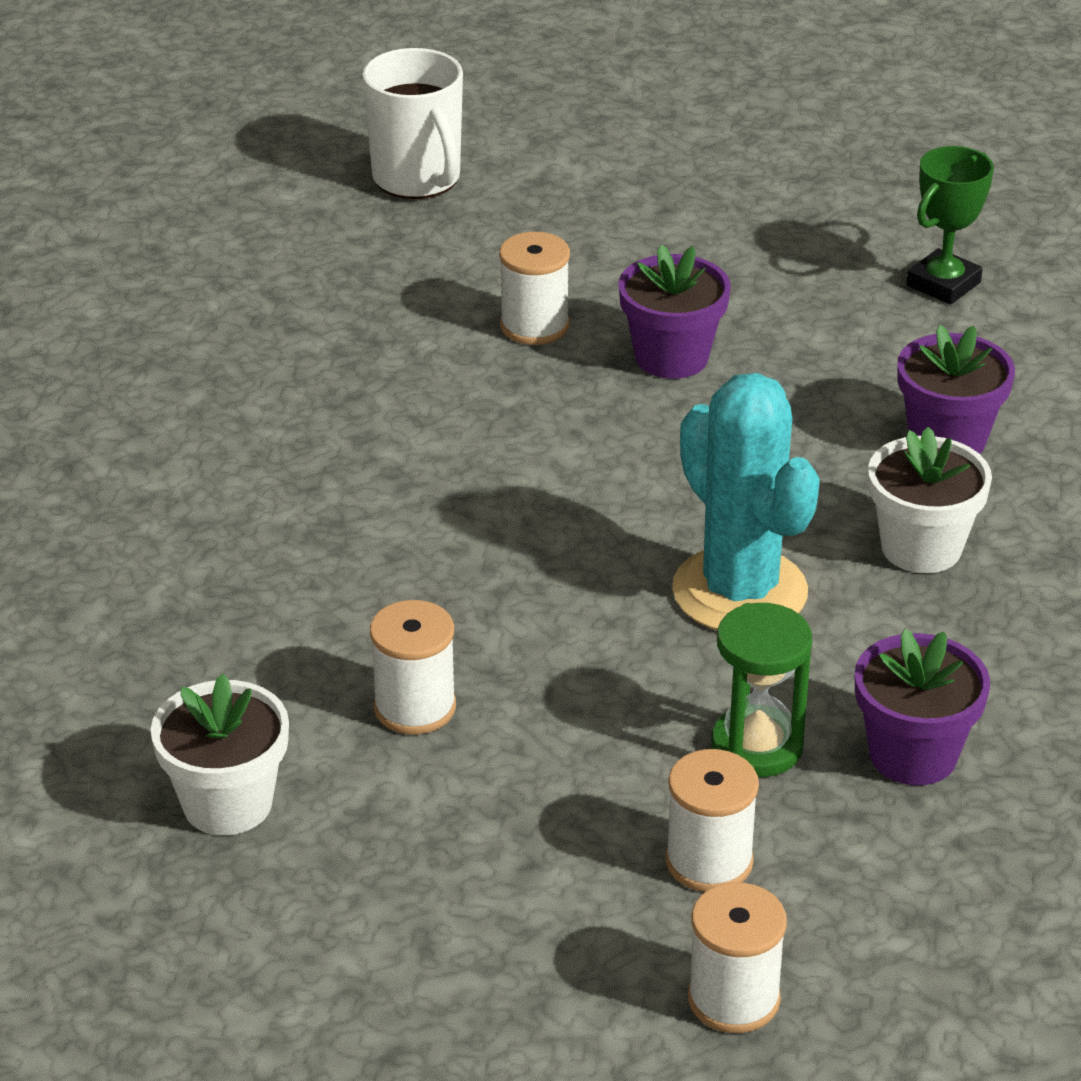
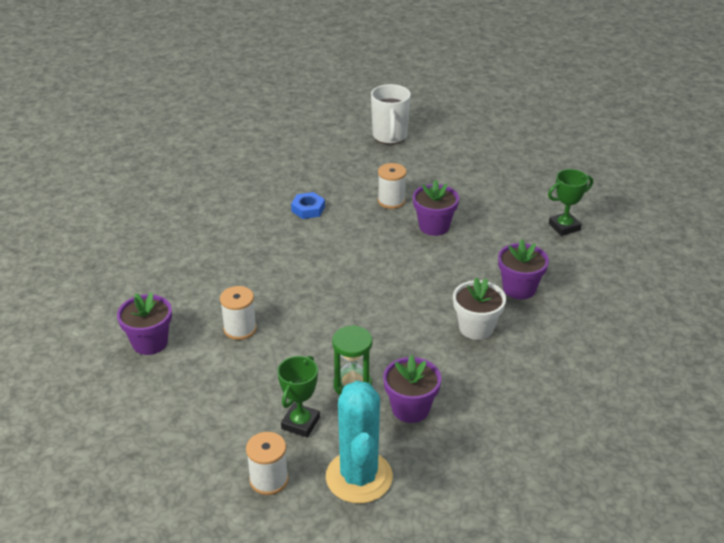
camera: 25 degrees right, 0 degrees up
(227, 803) = (150, 342): white flower pot -> purple flower pot
(358, 395) = (308, 209): none -> blue nut
(709, 861) = (300, 423): white spool -> green trophy
(739, 591) = (392, 323): turquoise cactus -> turquoise cactus (359, 477)

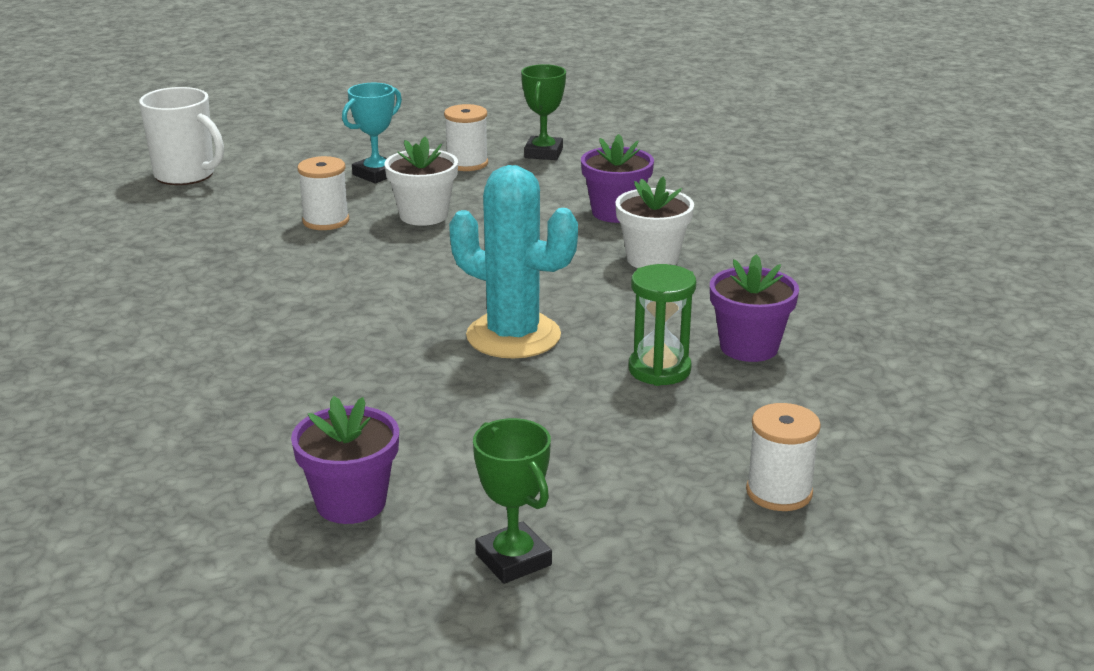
camera: 55 degrees left, 10 degrees down
(240, 329) = (430, 414): white spool -> white spool (467, 163)
(300, 423) = (691, 431): green trophy -> green trophy (513, 559)
(308, 209) = (242, 277): blue nut -> none
(359, 477) = (838, 423): turquoise cactus -> turquoise cactus (513, 336)
(434, 226) = (423, 215): purple flower pot -> white flower pot
(462, 187) = (376, 174): none -> turquoise trophy

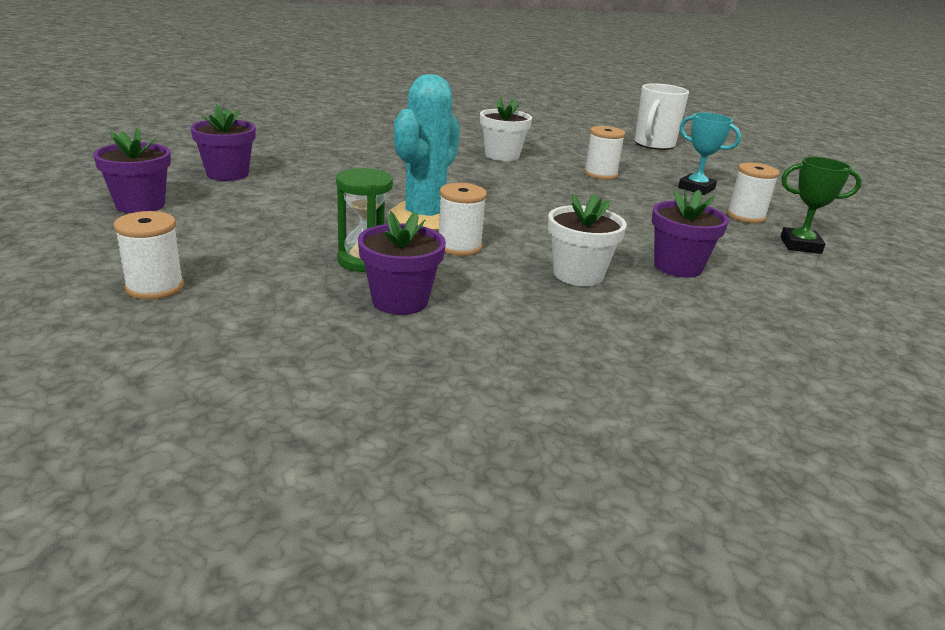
camera: 85 degrees right, 0 degrees up
(423, 215) = (627, 199): white flower pot -> white flower pot (502, 155)
(513, 559) = (140, 205): green trophy -> purple flower pot
(600, 316) = (459, 247): none -> white spool

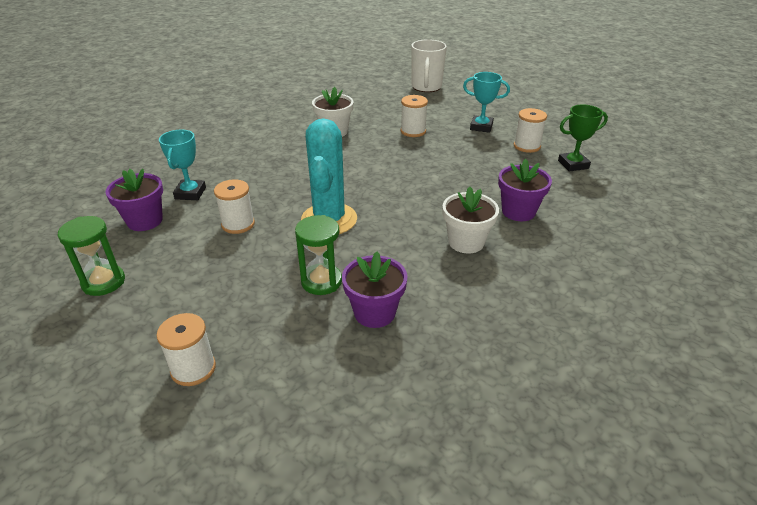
camera: 20 degrees left, 10 degrees up
(140, 205) = (103, 282): purple flower pot -> green hourglass
(294, 166) = (190, 193): none -> turquoise trophy
(459, 247) = (374, 242): white spool -> white spool (238, 224)

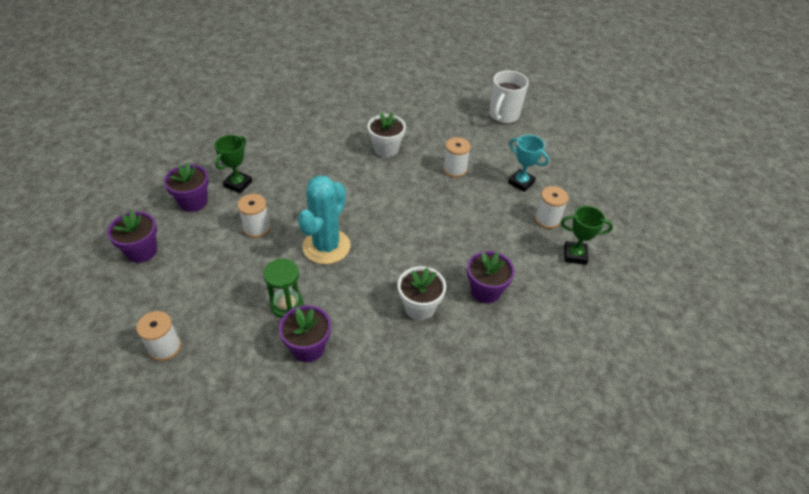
camera: 20 degrees right, 10 degrees up
(103, 282) = (142, 251): green hourglass -> purple flower pot
(190, 193) = (238, 184): turquoise trophy -> green trophy

